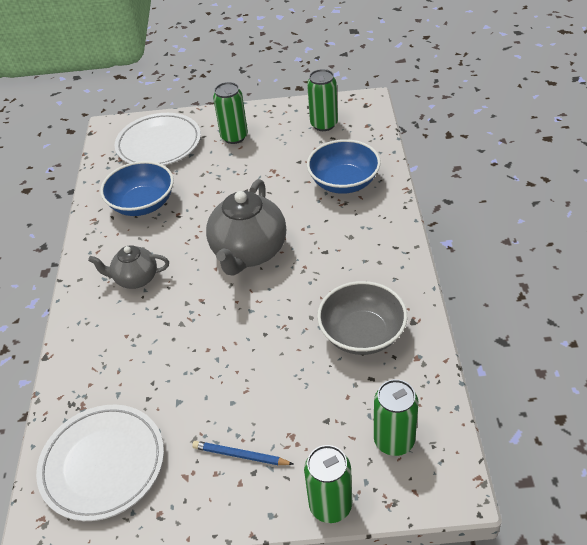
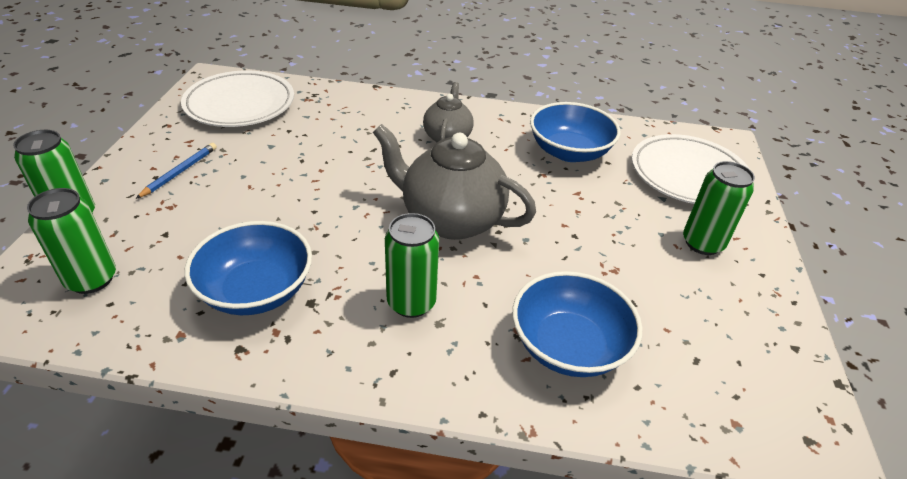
camera: 95 degrees right, 5 degrees down
(324, 124) = (737, 357): green can -> green can (411, 302)
(362, 334) = (256, 290): grey bowl -> blue bowl

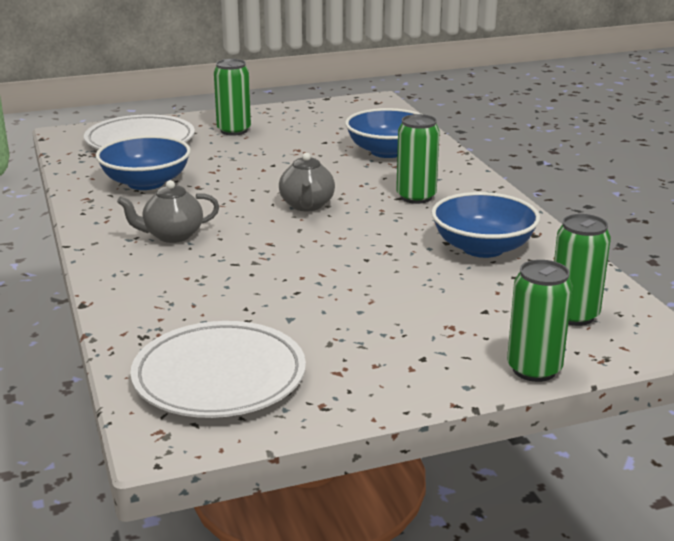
camera: 115 degrees left, 15 degrees down
(180, 172) = (397, 348): blue pencil -> none
(450, 219) = (307, 206): grey teapot -> grey teapot, size x0.57

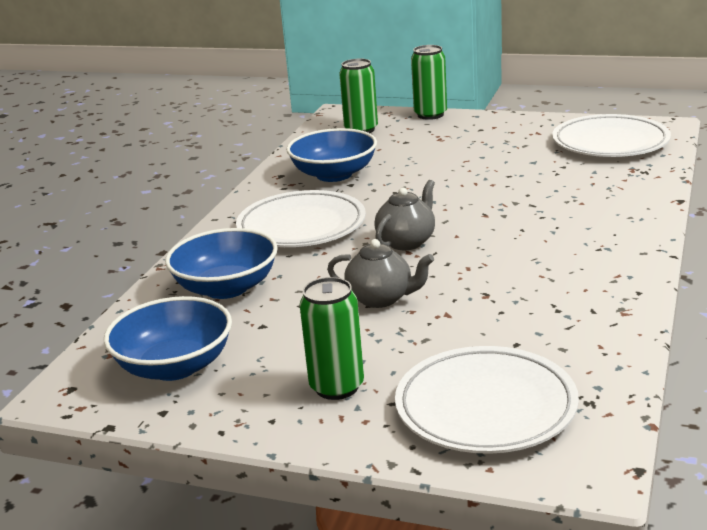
camera: 140 degrees left, 0 degrees up
(146, 183) = (539, 317): blue bowl -> blue bowl (175, 366)
(172, 236) = (563, 241): grey teapot -> grey teapot (381, 298)
(416, 197) = (301, 226): green can -> white plate

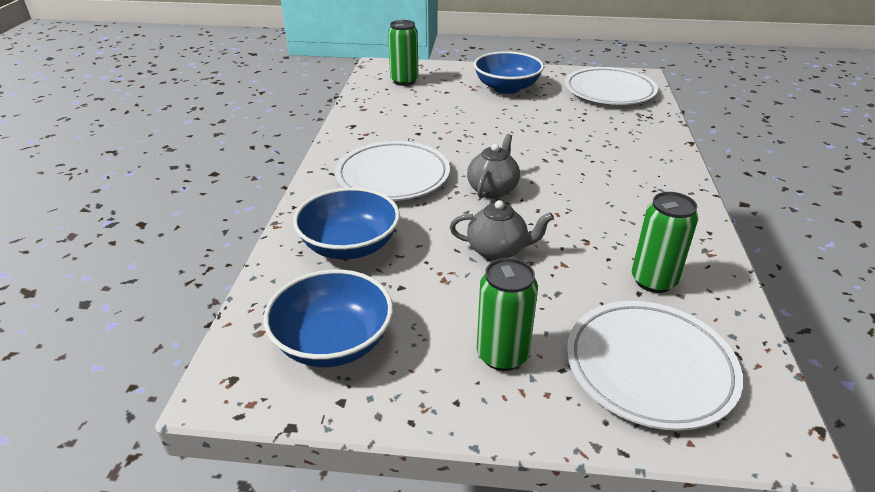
camera: 15 degrees left, 10 degrees up
(334, 174) = (400, 124): blue bowl -> blue bowl (507, 88)
(430, 115) = (455, 67): green can -> green can (653, 281)

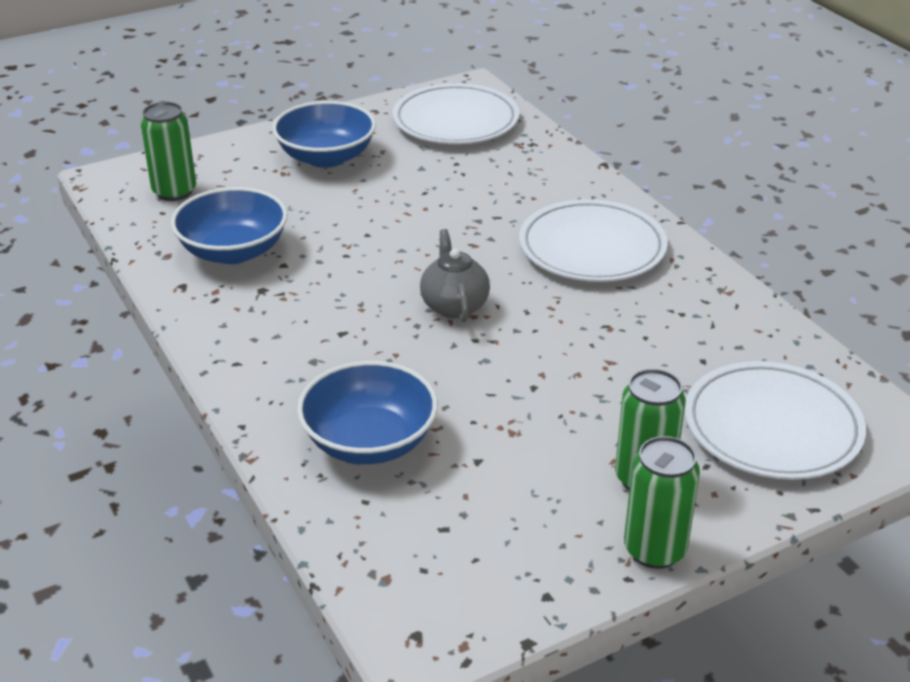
camera: 35 degrees left, 0 degrees up
(333, 342) = (474, 548): blue bowl -> blue bowl (233, 251)
(393, 176) = (320, 336): white plate -> white plate (592, 248)
(498, 250) = (533, 375): grey teapot -> none
(653, 281) = (704, 342): green can -> green can (654, 550)

